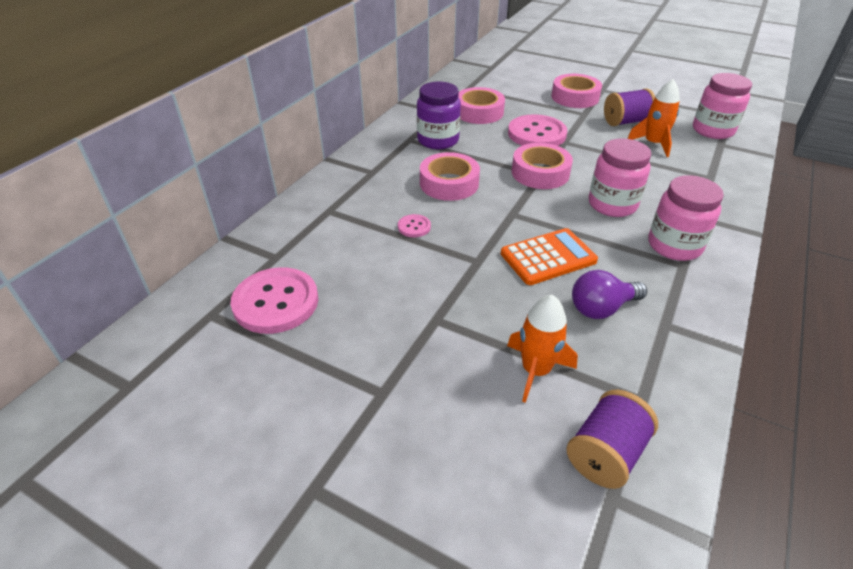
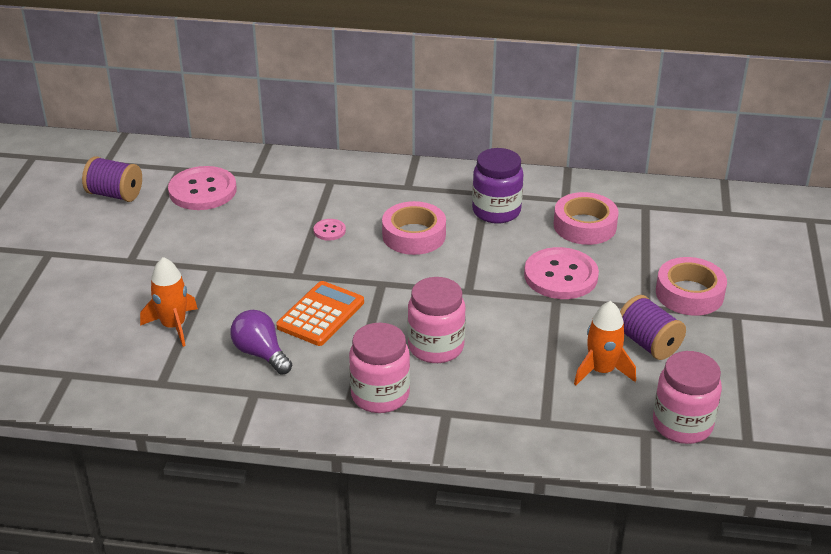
camera: 70 degrees right, 5 degrees down
(540, 173) = (471, 290): pink tape -> none
(548, 257) = (321, 314): orange calculator -> orange calculator turned 105 degrees counterclockwise
(606, 453) = (104, 368): purple spool -> purple spool (115, 194)

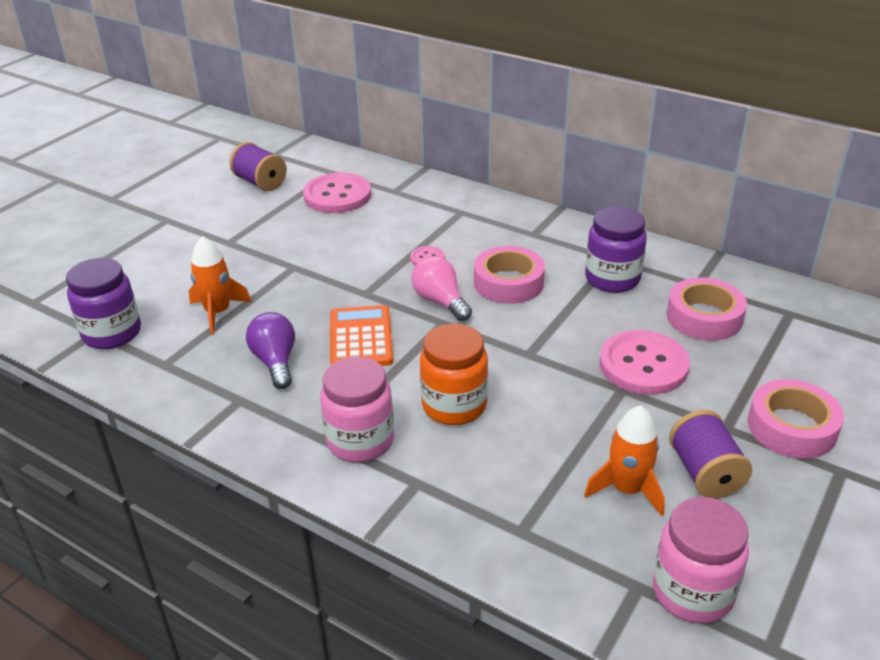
camera: 25 degrees right, 0 degrees up
(86, 370) = (112, 333): none -> purple jar
(321, 314) = (361, 338): orange calculator -> orange calculator turned 60 degrees counterclockwise
(367, 266) = (440, 301): none -> pink light bulb
(436, 347) = (454, 405): pink jar -> orange jar

